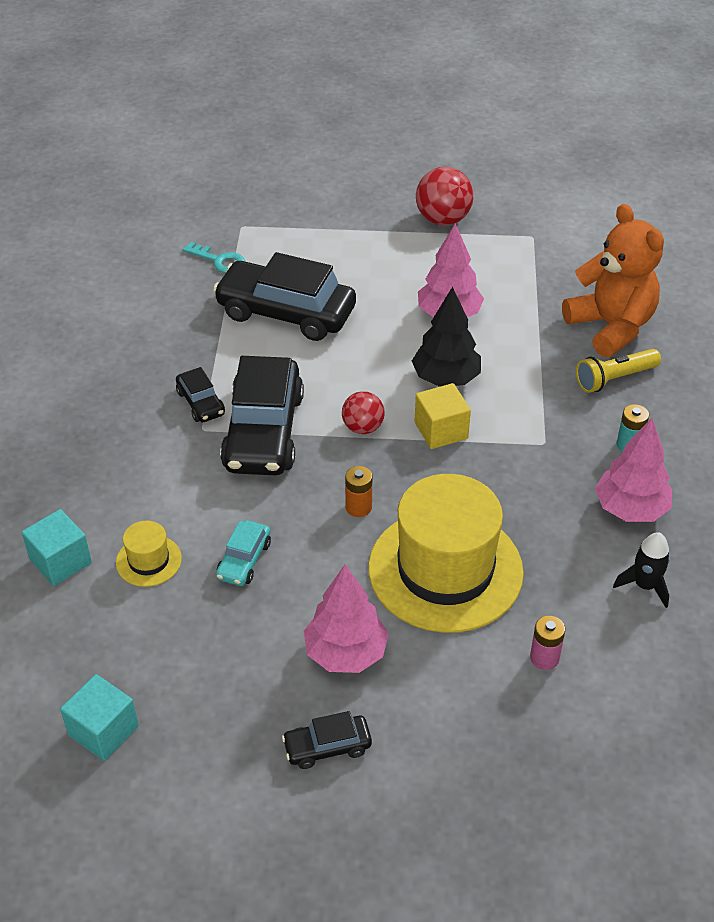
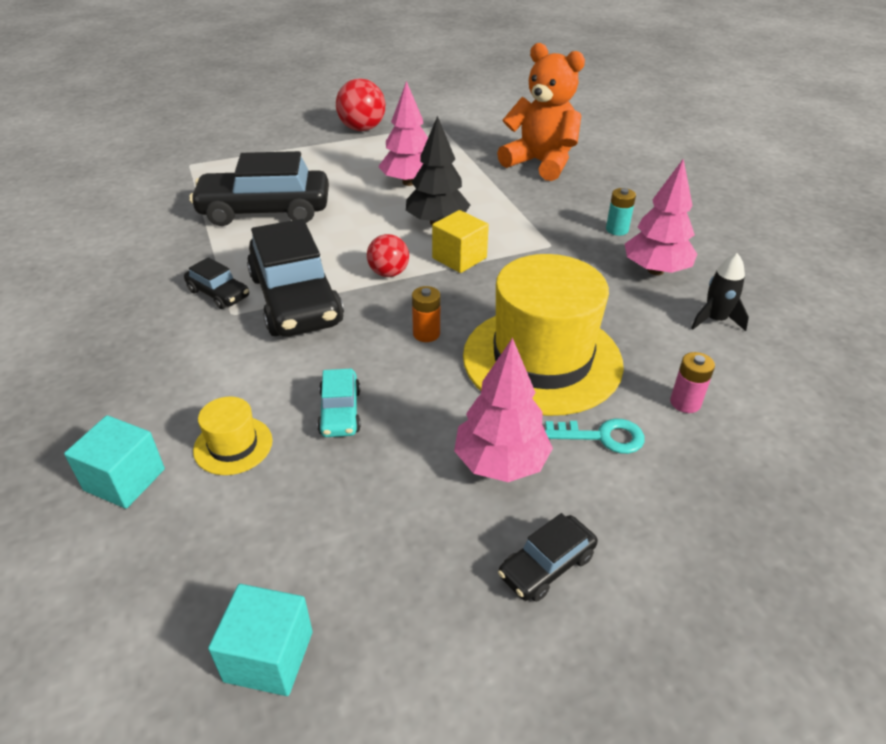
camera: 25 degrees left, 5 degrees down
(219, 260) = (181, 189): turquoise key -> turquoise key (602, 436)
(614, 378) = (570, 192): yellow flashlight -> none

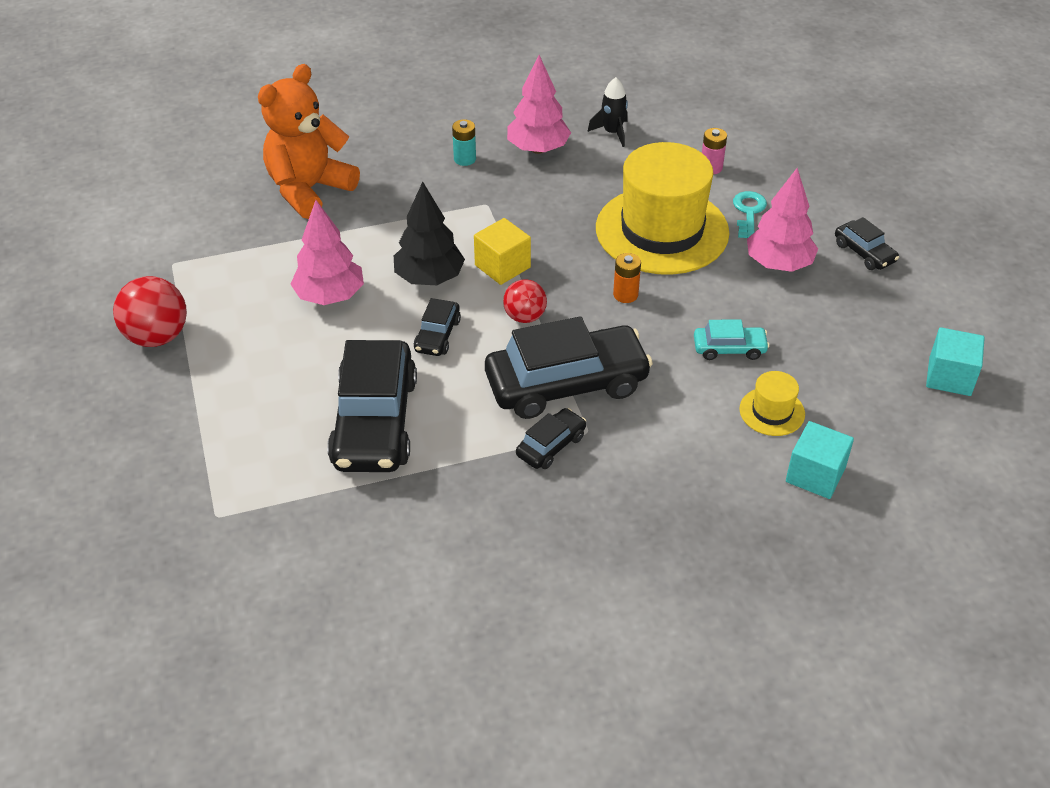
camera: 85 degrees left, 5 degrees up
(363, 231) = (437, 335): none -> black car

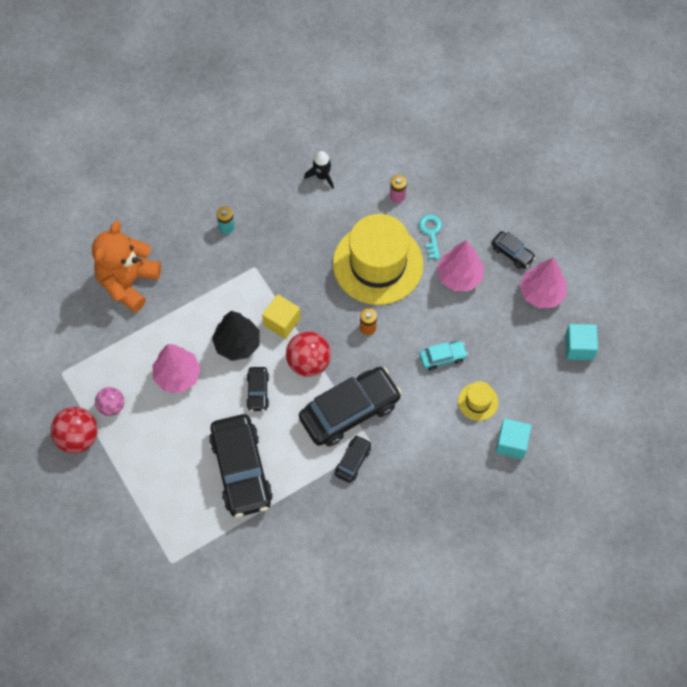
camera: 15 degrees left, 20 degrees up
(222, 311) = (111, 406): none -> pink ball
(525, 317) = (308, 362): red ball -> red ball, size x1.58
(538, 149) = (274, 205): pink tree -> pink tree (541, 293)

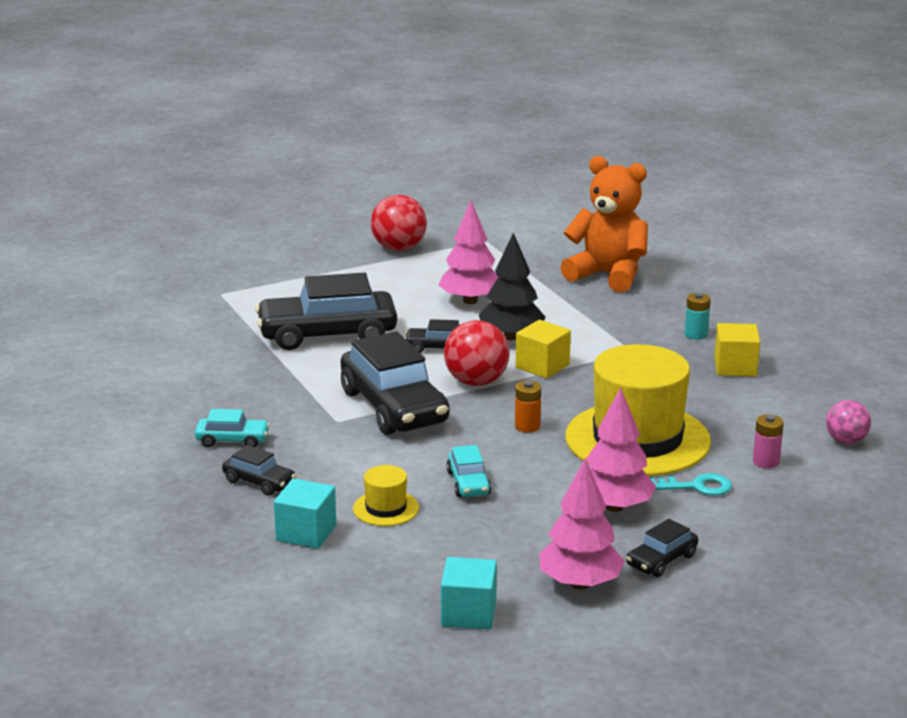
camera: 95 degrees right, 40 degrees down
(111, 406) = (435, 265): pink ball -> pink ball (846, 441)
(274, 205) = (735, 367): none -> yellow cube
(322, 176) = (793, 403): black rocket -> none
(353, 461) = (316, 406): black car -> black car (259, 482)
(405, 508) = (232, 440): none -> turquoise car

